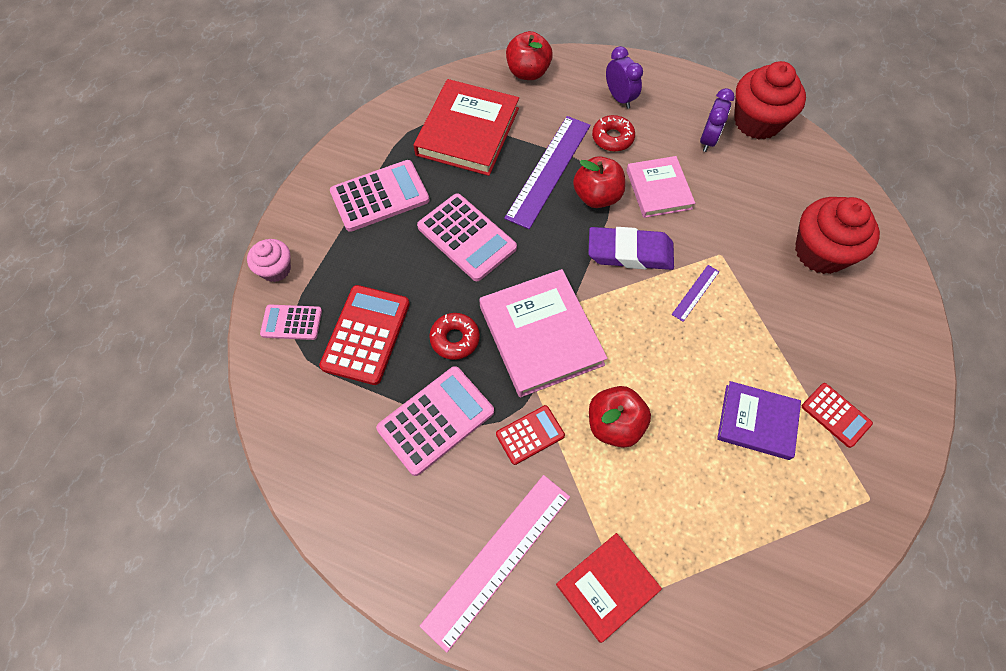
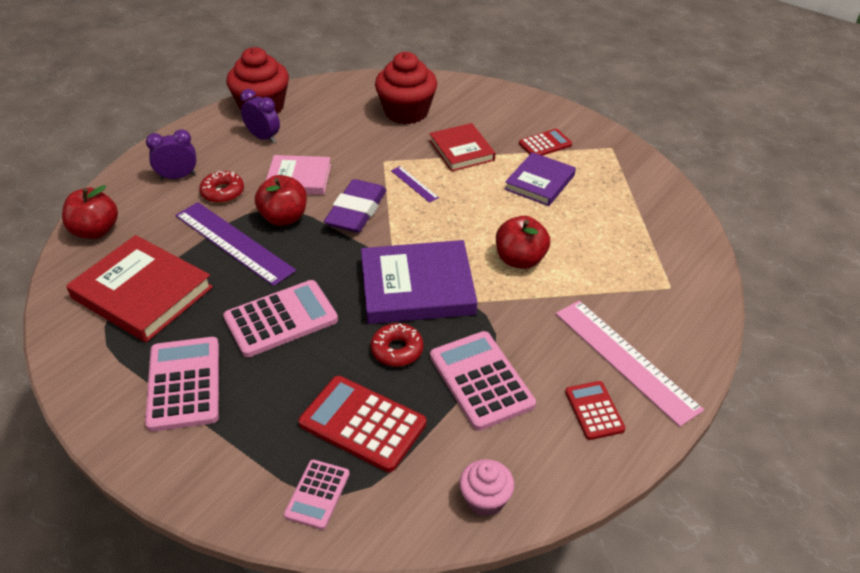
camera: 75 degrees left, 20 degrees down
(276, 269) = (233, 503): pink cupcake -> pink cupcake (485, 499)
(530, 435) = (515, 315): red calculator -> red calculator (594, 410)
(540, 335) = (417, 287): pink book -> purple book
(607, 587) = (658, 296): red book -> red book (461, 150)

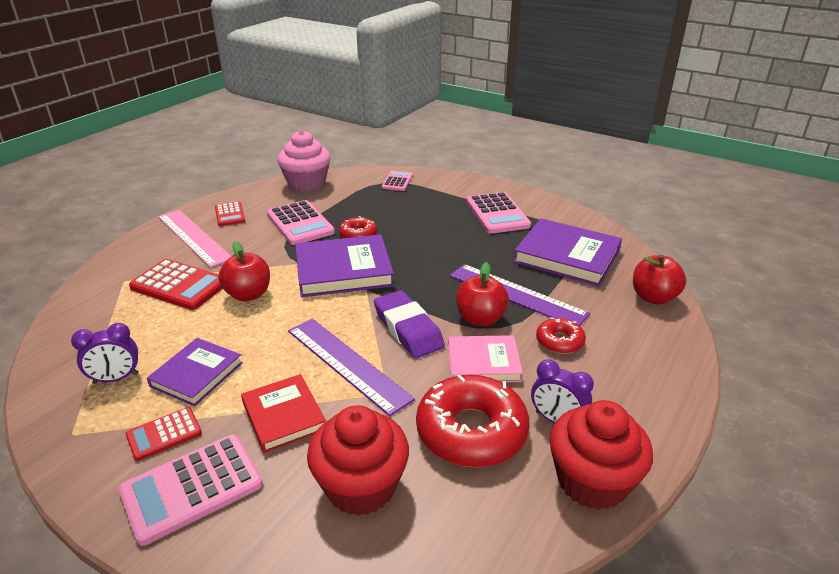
camera: 175 degrees right, 10 degrees down
(142, 293) = (567, 256): red book -> purple book
(178, 177) = (623, 356): purple clock -> purple clock (116, 378)
(281, 319) = (448, 246): pink calculator -> pink calculator (192, 488)
(327, 134) = (471, 431): none -> red donut
(356, 211) = (408, 329): purple eraser -> purple eraser turned 45 degrees counterclockwise
(362, 424) = (377, 204): red calculator -> red calculator (179, 285)
(414, 184) = (347, 363): purple ruler -> purple ruler, size x2.23
(485, 499) = (306, 184): pink cupcake -> pink cupcake, size x1.78

